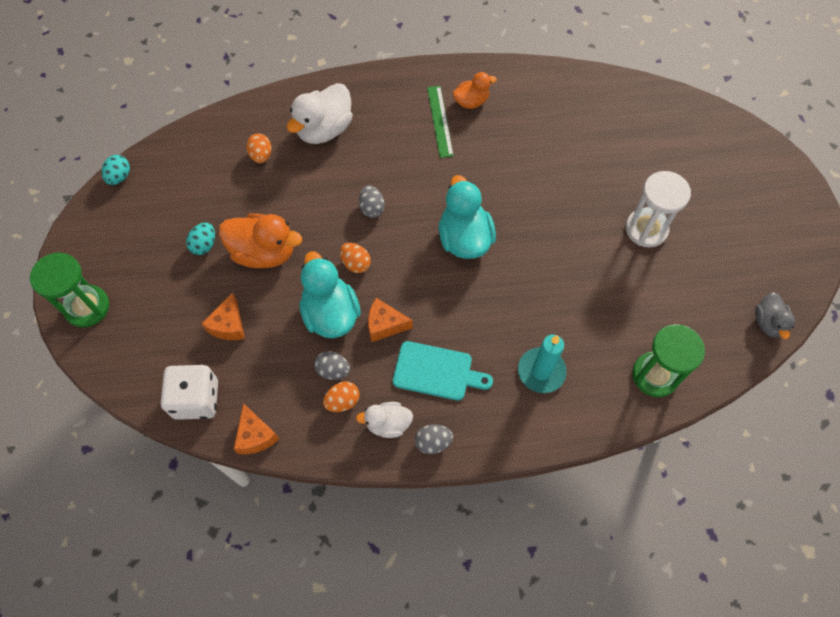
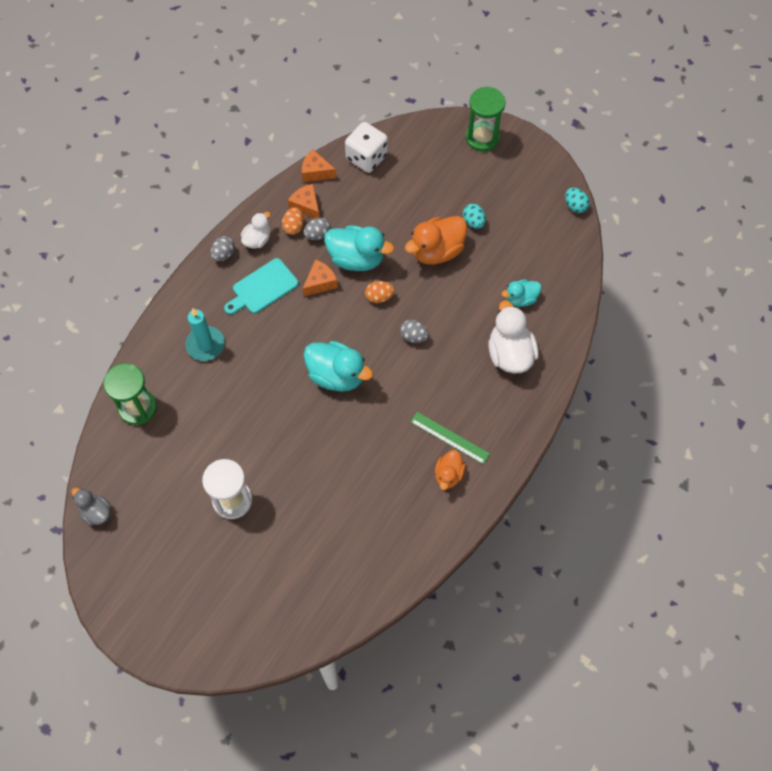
camera: 130 degrees right, 0 degrees up
(228, 325) = (401, 201): orange cheese -> orange cheese (306, 206)
(261, 155) = (520, 299): orange egg -> turquoise duck

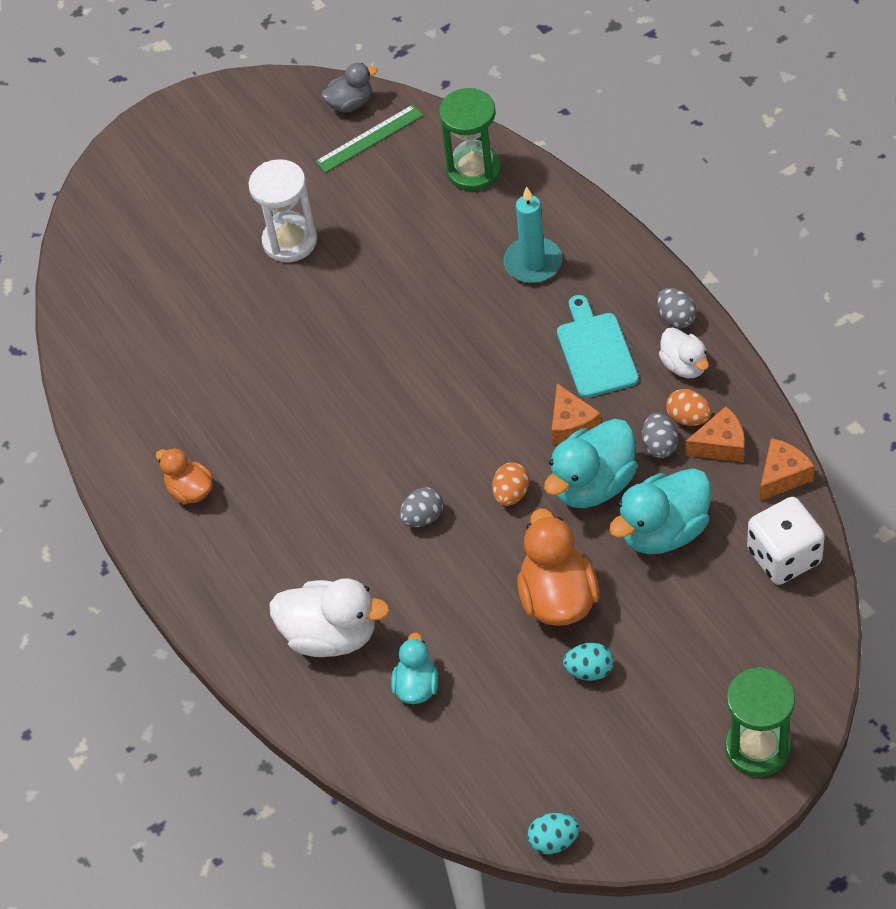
camera: 120 degrees right, 10 degrees down
(337, 375) = (408, 403): turquoise duck -> turquoise duck (663, 531)
(449, 438) = (242, 510): green ruler -> green ruler (369, 138)

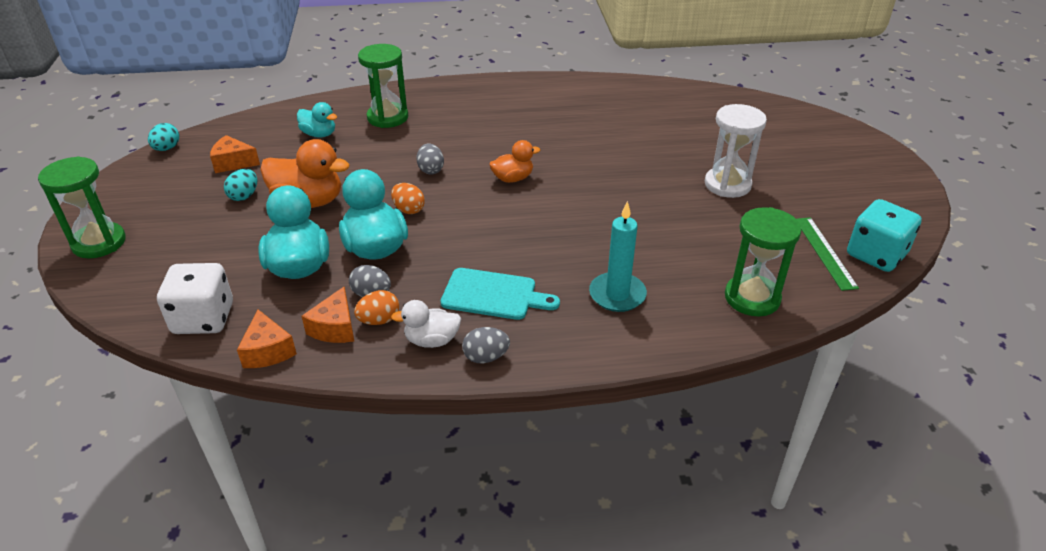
camera: 110 degrees right, 15 degrees down
(190, 490) = (539, 100): orange duck -> orange duck (513, 178)
(331, 635) = (387, 117): white duck -> green hourglass
(350, 103) = (876, 255): grey duck -> turquoise dice
(571, 425) = (436, 256): orange cheese -> orange cheese (233, 163)

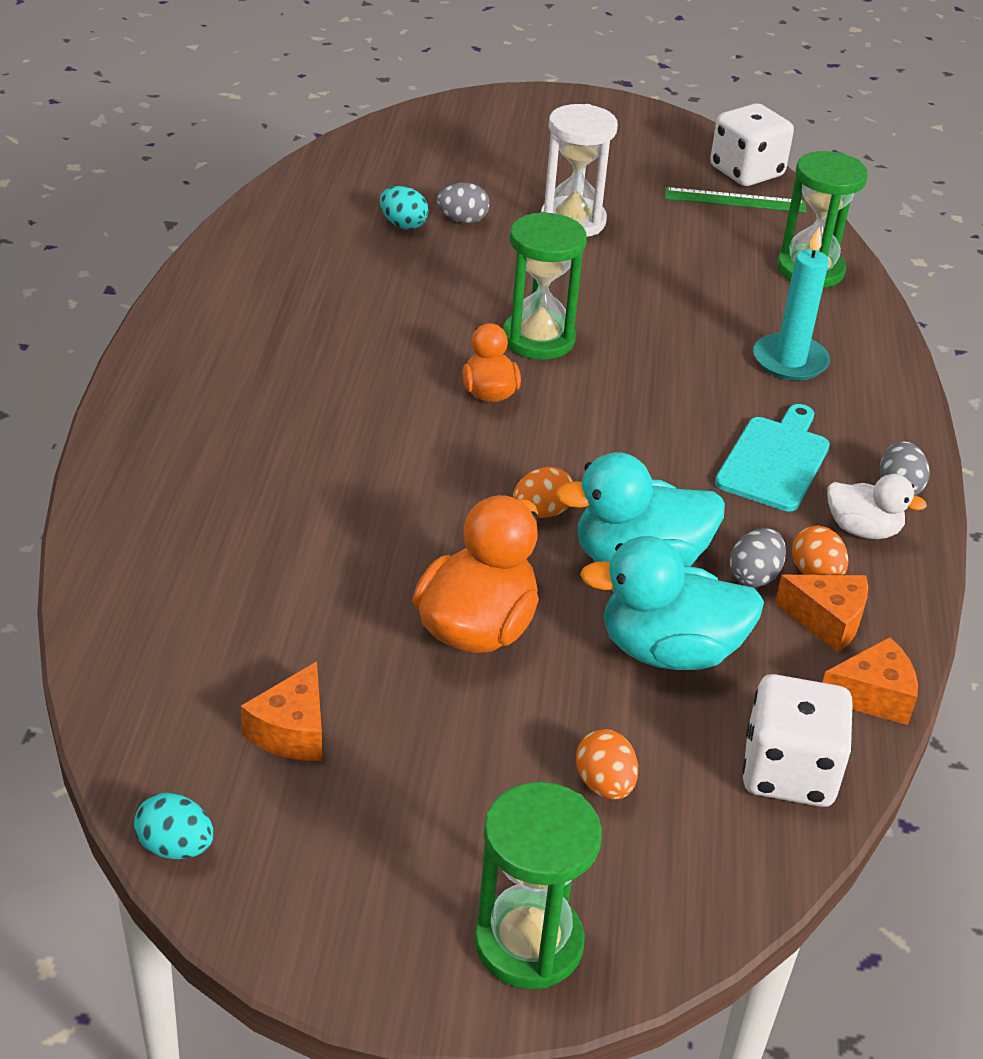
camera: 80 degrees left, 0 degrees up
(197, 254) = (604, 784): none -> orange egg
(244, 196) = (428, 716): turquoise egg -> turquoise egg (403, 225)
(319, 134) = (234, 598): turquoise duck -> none
(387, 117) = (215, 500): green hourglass -> green hourglass (538, 339)
(431, 170) = (429, 472): grey egg -> grey egg (462, 220)
(431, 340) = (862, 529): white duck -> white duck turned 75 degrees counterclockwise
(876, 255) = (746, 172): turquoise dice -> white dice

